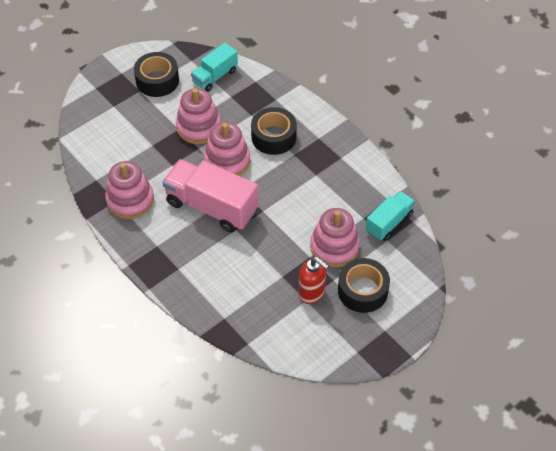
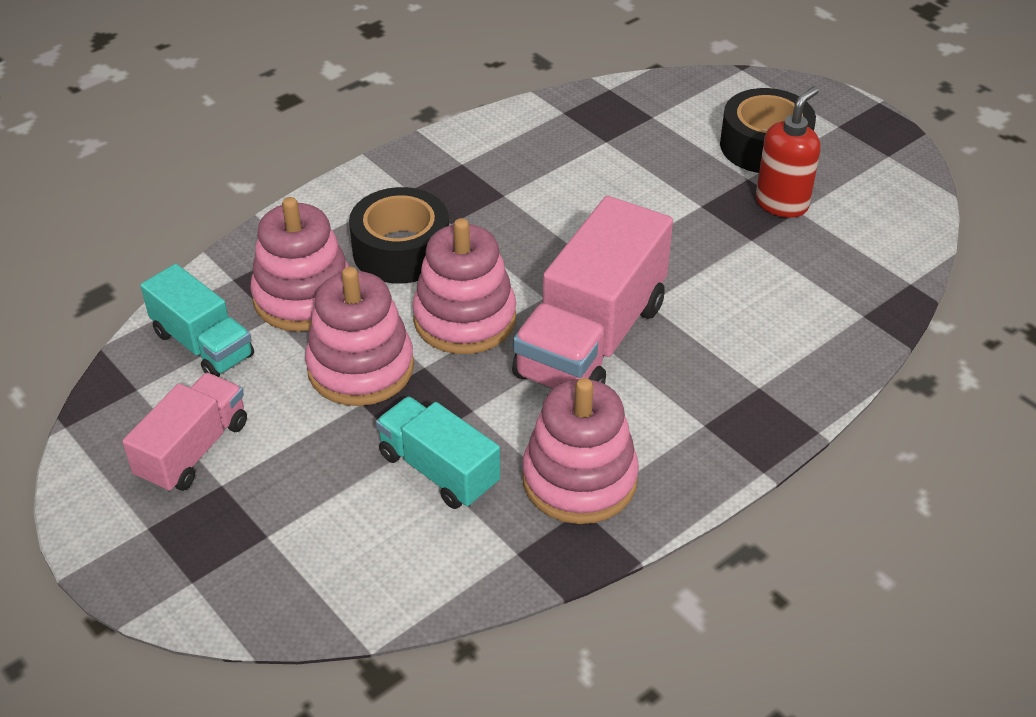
camera: 90 degrees left, 10 degrees down
(157, 80) = (193, 450): black tape -> pink truck
(334, 247) = (675, 175): pink stacking toy -> pink stacking toy (304, 297)
(389, 223) = (615, 113): turquoise truck -> turquoise truck (438, 470)

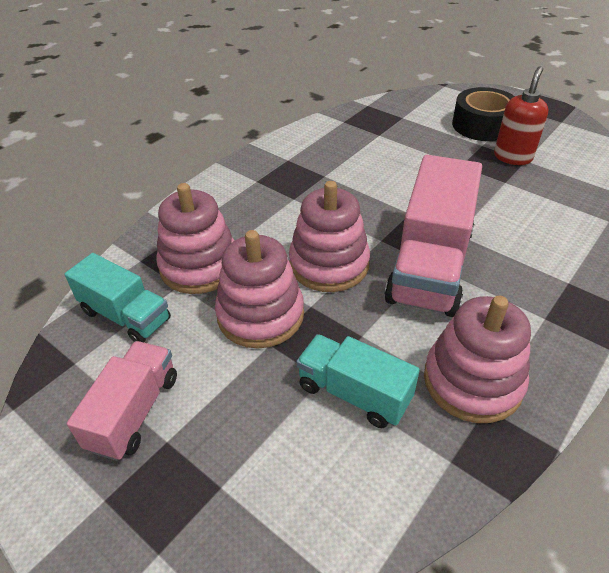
camera: 10 degrees left, 0 degrees up
(401, 250) = (264, 222): black tape -> none

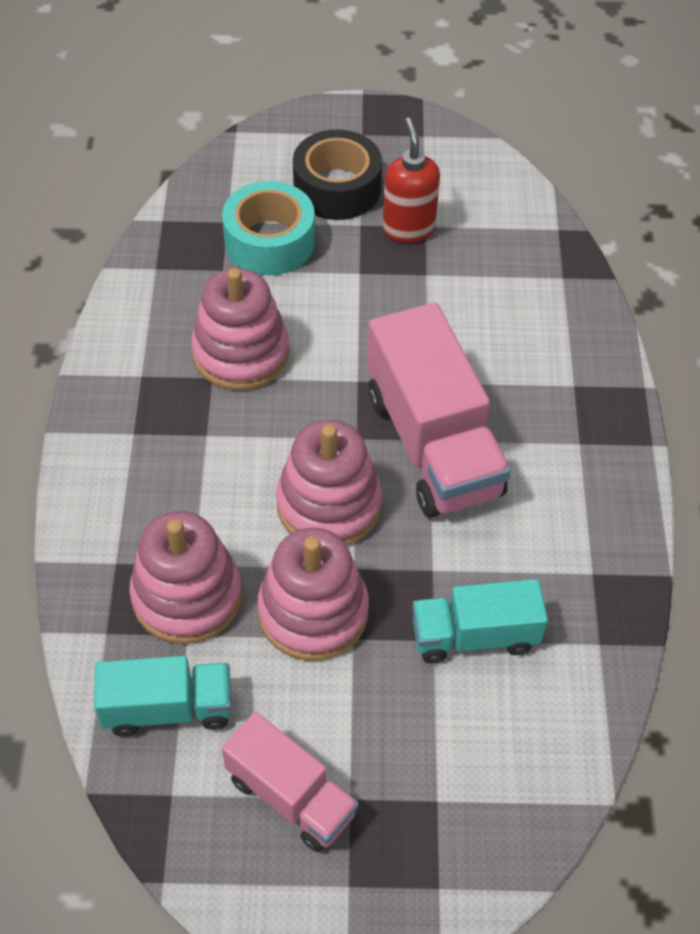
camera: 40 degrees left, 10 degrees up
(134, 412) = (291, 796): pink truck -> pink truck turned 150 degrees clockwise
(418, 133) = (269, 241): none -> turquoise tape
(472, 381) = (564, 554): pink stacking toy -> pink stacking toy (241, 353)

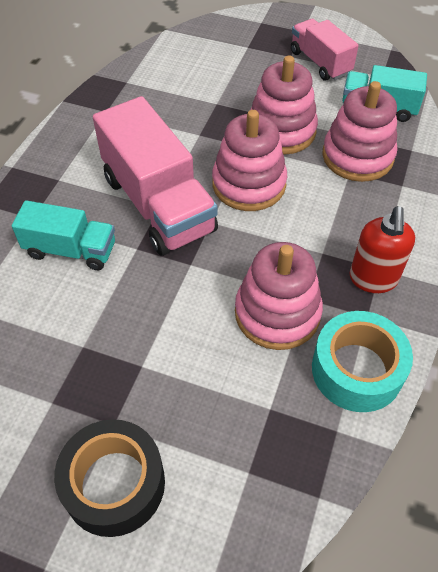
camera: 160 degrees left, 0 degrees up
(269, 241) = (213, 430): turquoise tape -> turquoise tape (357, 369)
(408, 228) = (70, 404): red soap dispenser -> red soap dispenser (373, 279)
(433, 443) = (158, 204): pink truck -> pink truck turned 150 degrees clockwise
(474, 636) = (192, 99): turquoise truck -> turquoise truck (71, 250)

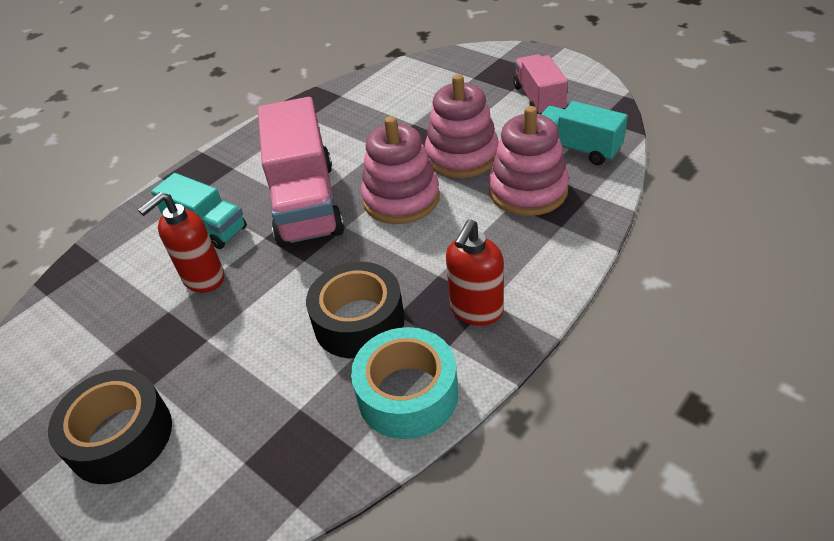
camera: 25 degrees right, 10 degrees down
(100, 304) = (203, 278): none -> red soap dispenser
(277, 313) = (359, 321): pink stacking toy -> black tape

